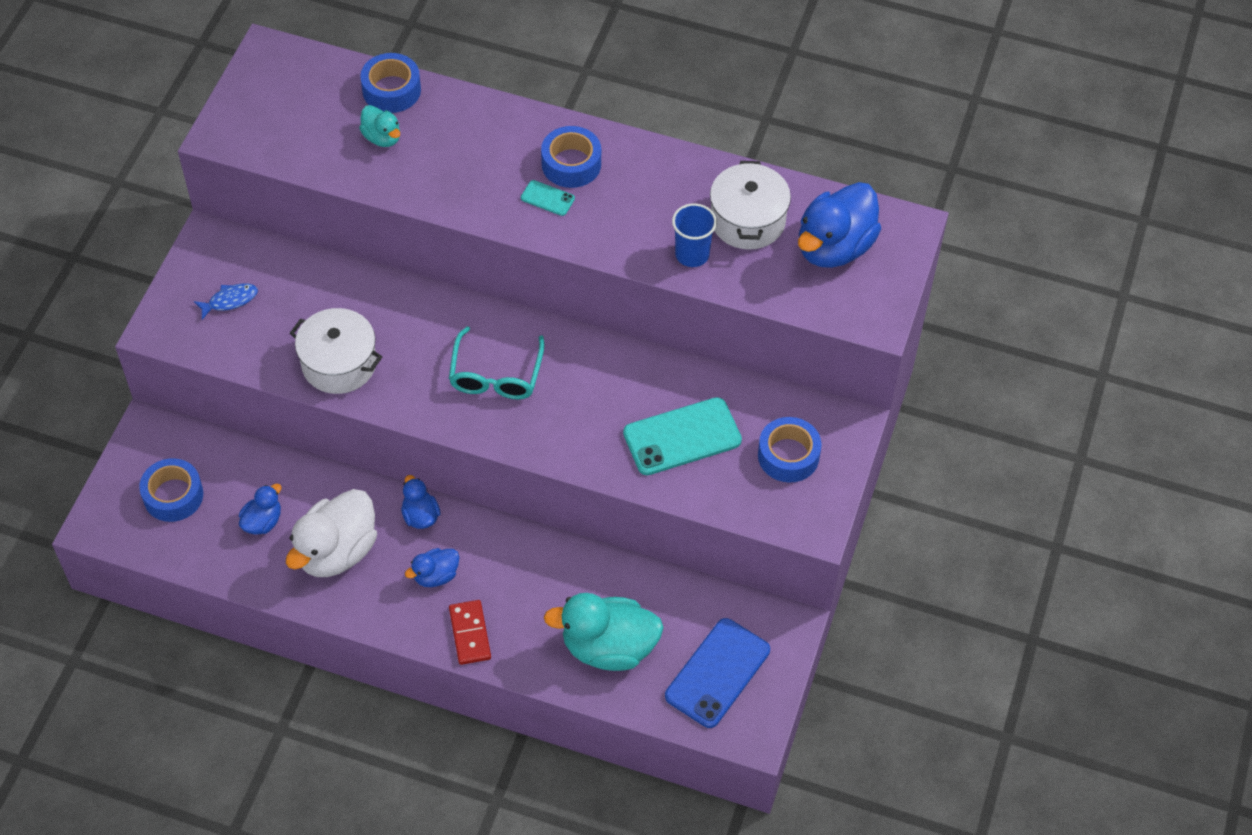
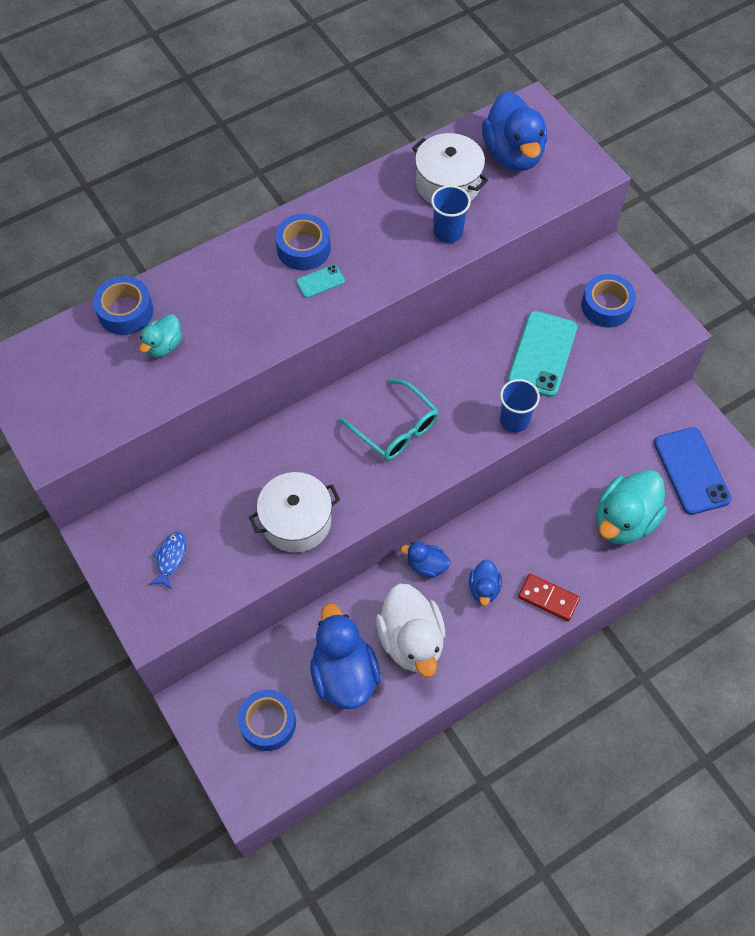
camera: 50 degrees left, 5 degrees up
(262, 521) = (344, 674): blue duck -> blue duck, size x1.95
(382, 137) = (164, 345): turquoise duck -> turquoise duck turned 120 degrees clockwise
(588, 459) = (514, 420): none -> blue cup

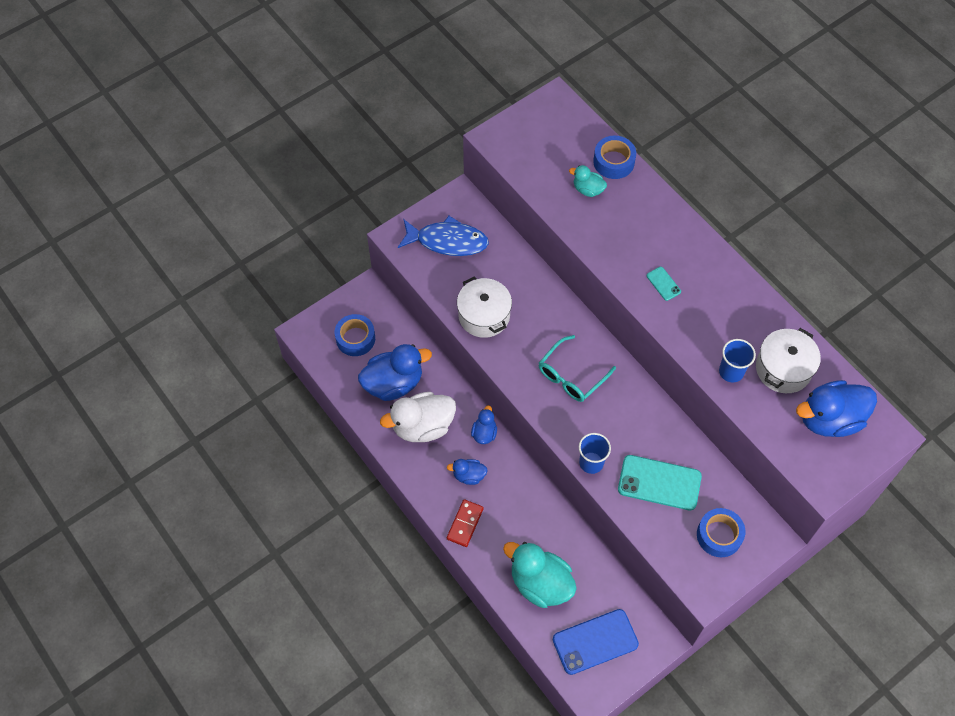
camera: 85 degrees right, 0 degrees up
(170, 558) = (447, 241): blue fish -> blue fish, size x2.08
(303, 248) = (693, 269): blue tape -> none

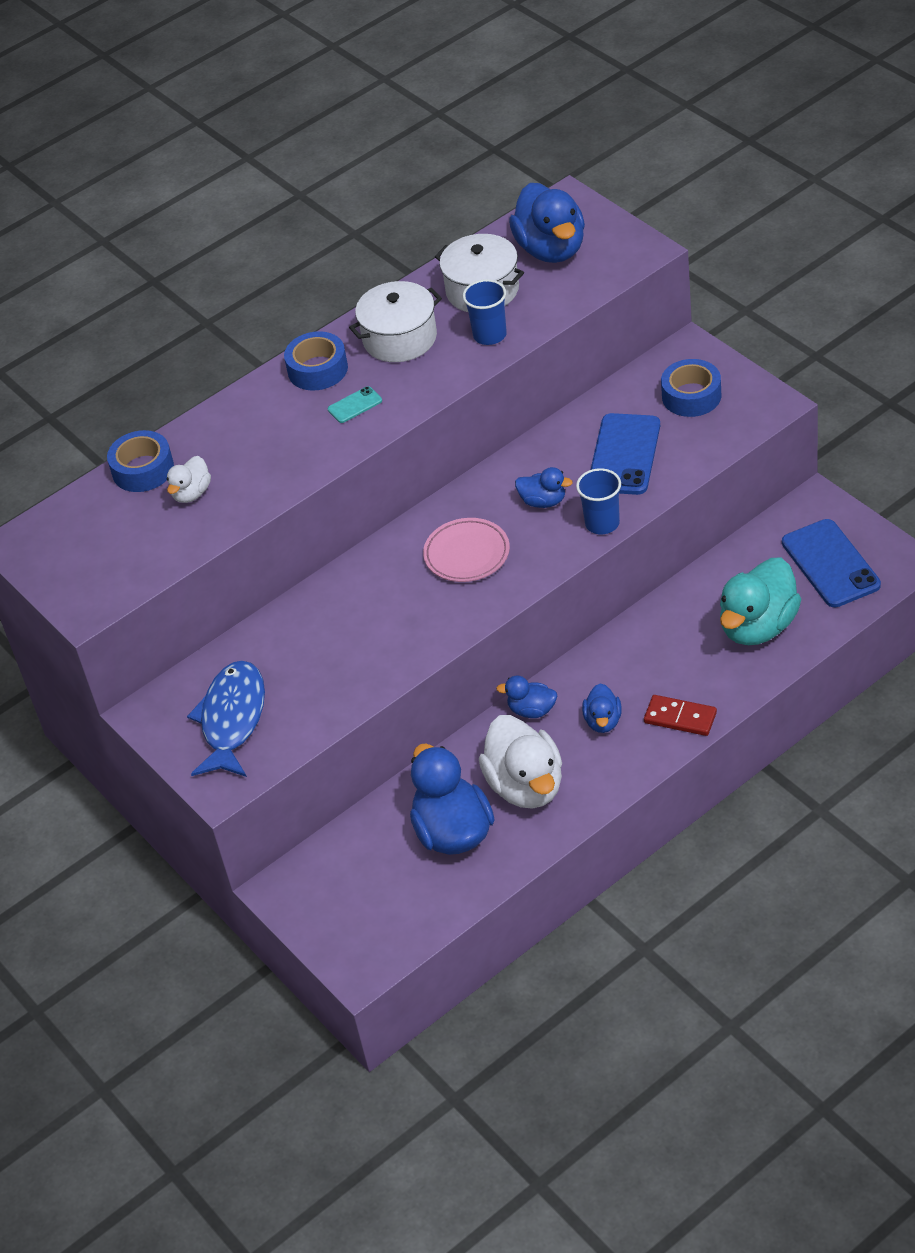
camera: 85 degrees left, 15 degrees down
(355, 338) = (372, 893): blue tape -> blue tape (317, 369)
(484, 315) = (369, 661): white pot -> white pot (400, 338)
(571, 375) = (467, 554): turquoise glasses -> pink plate
(588, 189) = (191, 493): turquoise duck -> white duck
(617, 426) = (543, 501): none -> blue duck
(659, 483) = (624, 455): turquoise phone -> blue phone

